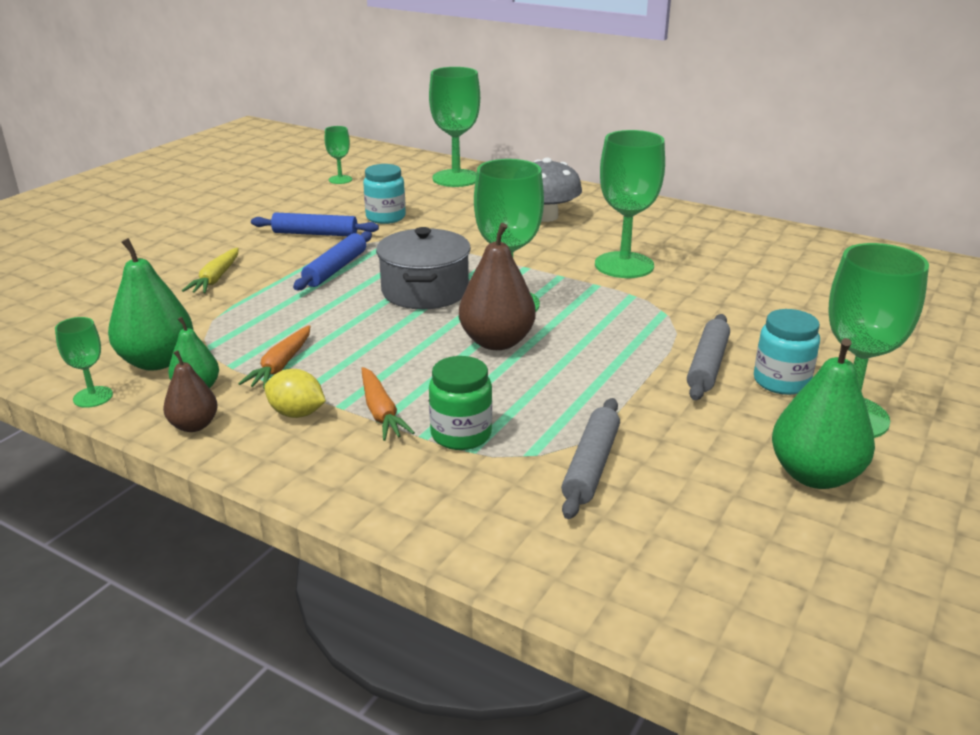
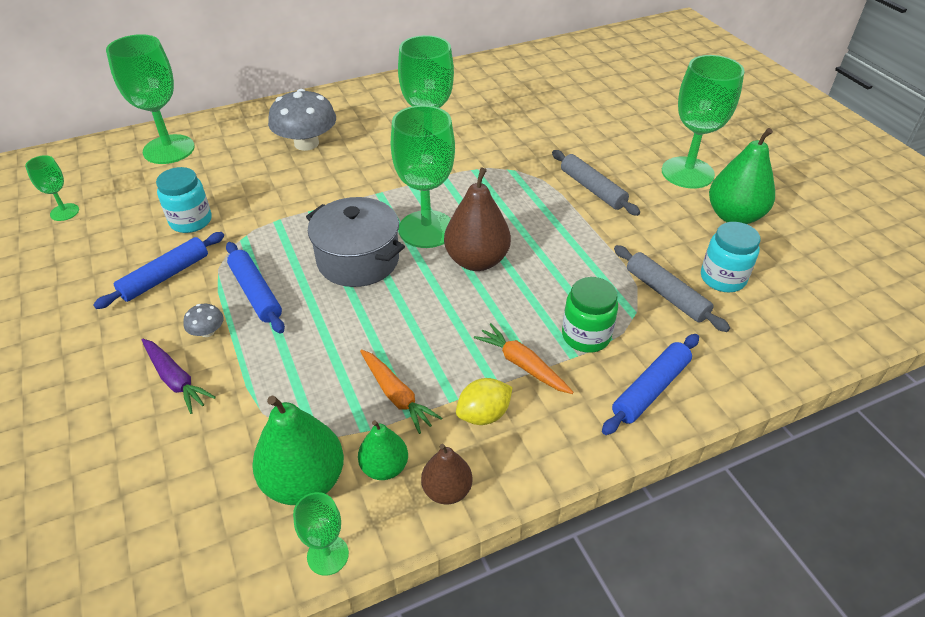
camera: 55 degrees left, 15 degrees up
(216, 278) = (176, 380): yellow carrot -> purple carrot
(274, 269) = (207, 331): none -> grey mushroom
(381, 412) = (522, 364): orange carrot -> orange carrot turned 150 degrees counterclockwise
(424, 498) = (650, 389): none -> blue rolling pin
(781, 382) = (634, 173): turquoise jar -> turquoise jar (722, 278)

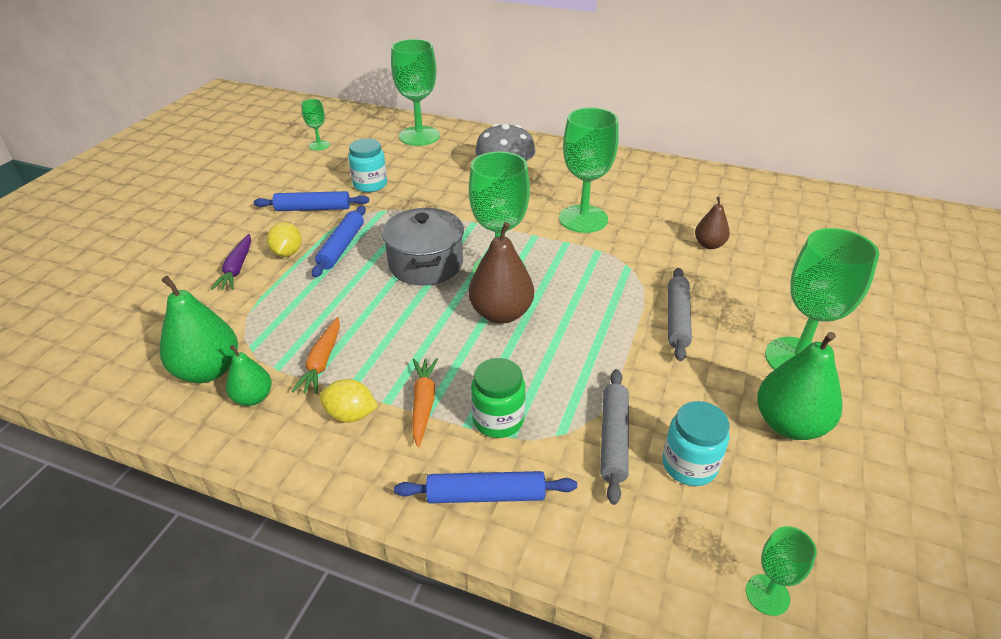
camera: 45 degrees right, 5 degrees down
(207, 331) = (287, 253): grey mushroom -> yellow lemon
(328, 555) = (158, 420): green goblet -> green goblet (767, 595)
(447, 490) = (261, 440): brown pear -> brown pear (709, 245)

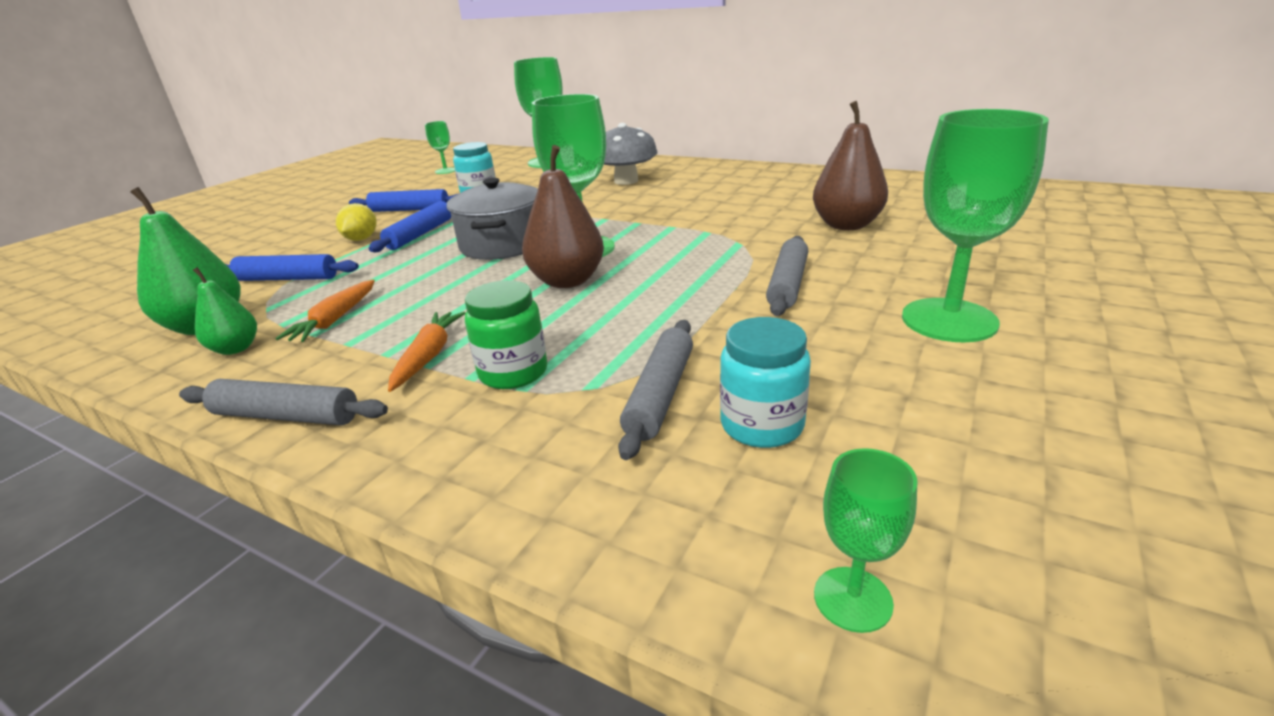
camera: 10 degrees right, 10 degrees down
(237, 268) = (301, 251): purple carrot -> none
(341, 469) = (286, 416): none -> grey rolling pin
(350, 415) = (334, 365): yellow lemon -> none
(486, 495) = (454, 448): blue rolling pin -> blue rolling pin (287, 279)
(583, 219) = (699, 210): green goblet -> none
(709, 245) = (846, 225): brown pear -> brown pear, size x1.72
(789, 424) = (926, 384): green pear -> none

